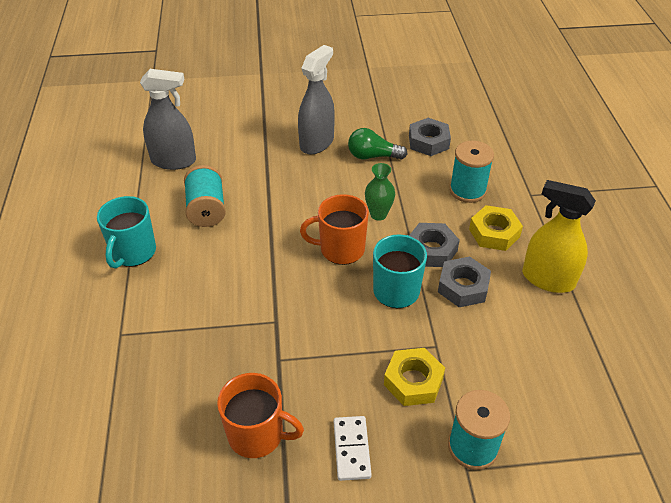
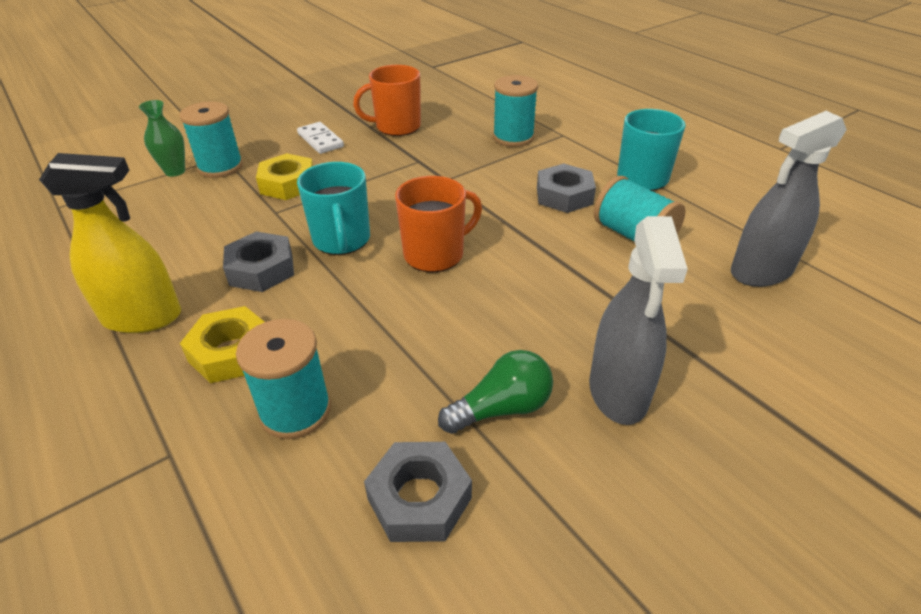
camera: 150 degrees right, 5 degrees down
(166, 353) = (513, 137): none -> turquoise spool
(378, 214) = (419, 312): green vase -> green vase (175, 171)
(431, 250) = (319, 295): grey nut -> grey nut (564, 195)

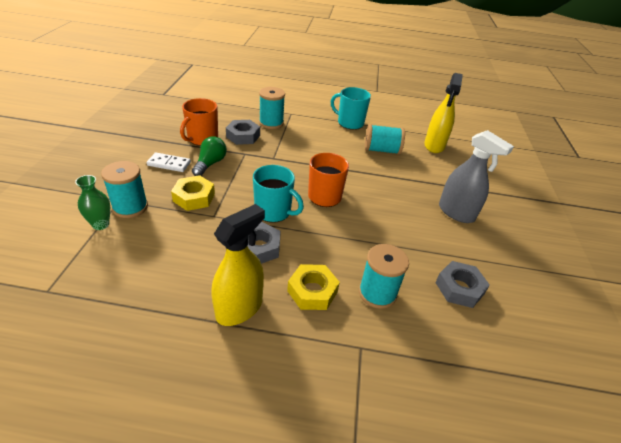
camera: 50 degrees left, 0 degrees up
(501, 408) = (436, 241): green light bulb -> green light bulb (210, 164)
(564, 195) = (334, 144): grey nut -> grey nut (243, 136)
(761, 271) = (434, 146): grey spray bottle -> yellow spray bottle

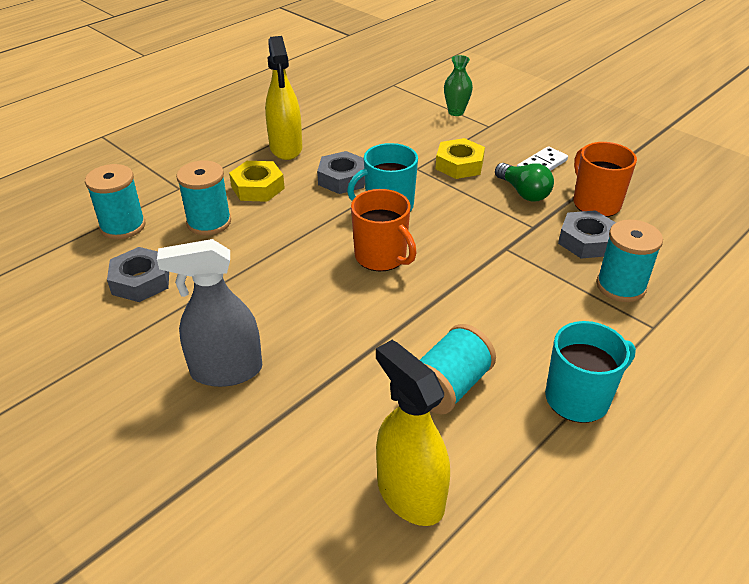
camera: 130 degrees right, 0 degrees up
(130, 207) = (471, 129): turquoise spool -> turquoise spool (123, 226)

